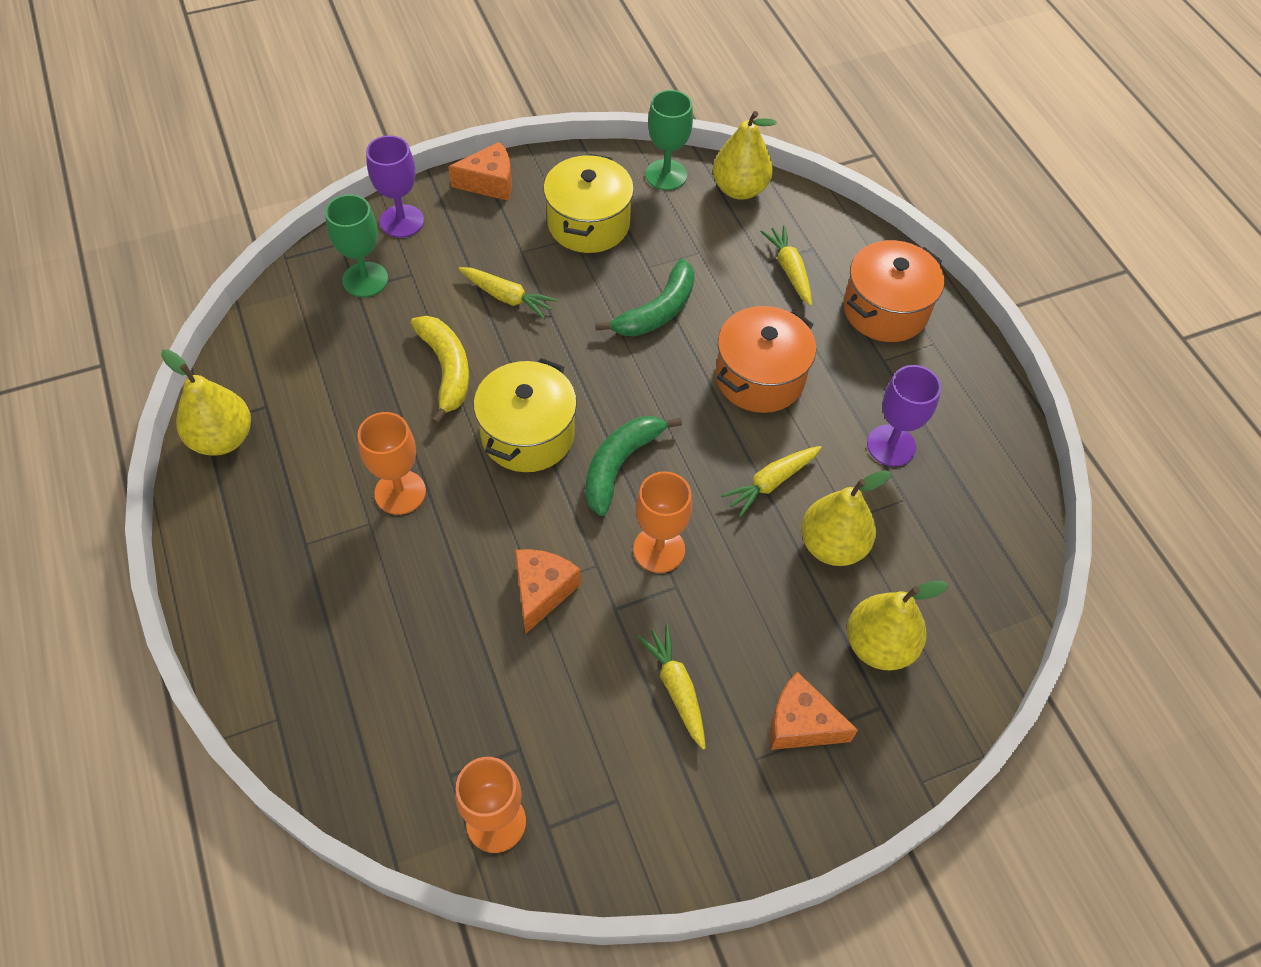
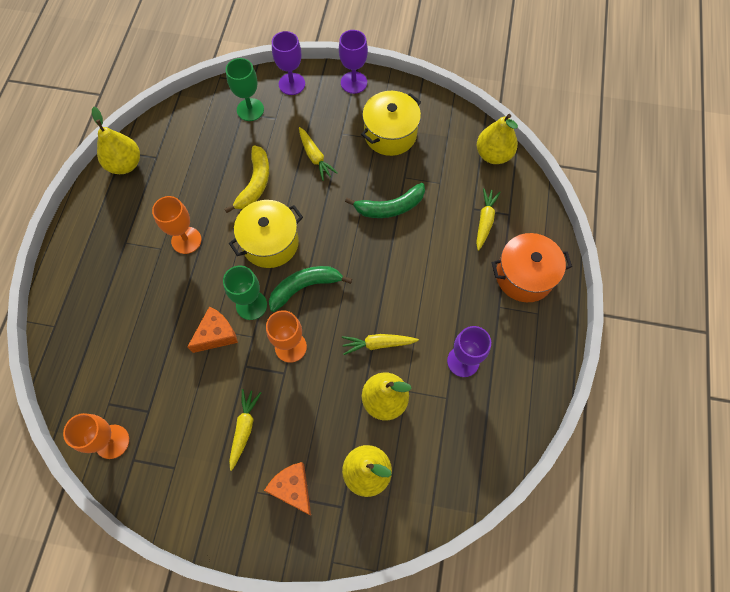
camera: 35 degrees right, 10 degrees up
(489, 182) = (354, 82): orange cheese -> purple goblet
(666, 175) = (456, 125): green goblet -> green goblet (251, 305)
(759, 377) = (418, 278): orange pot -> none

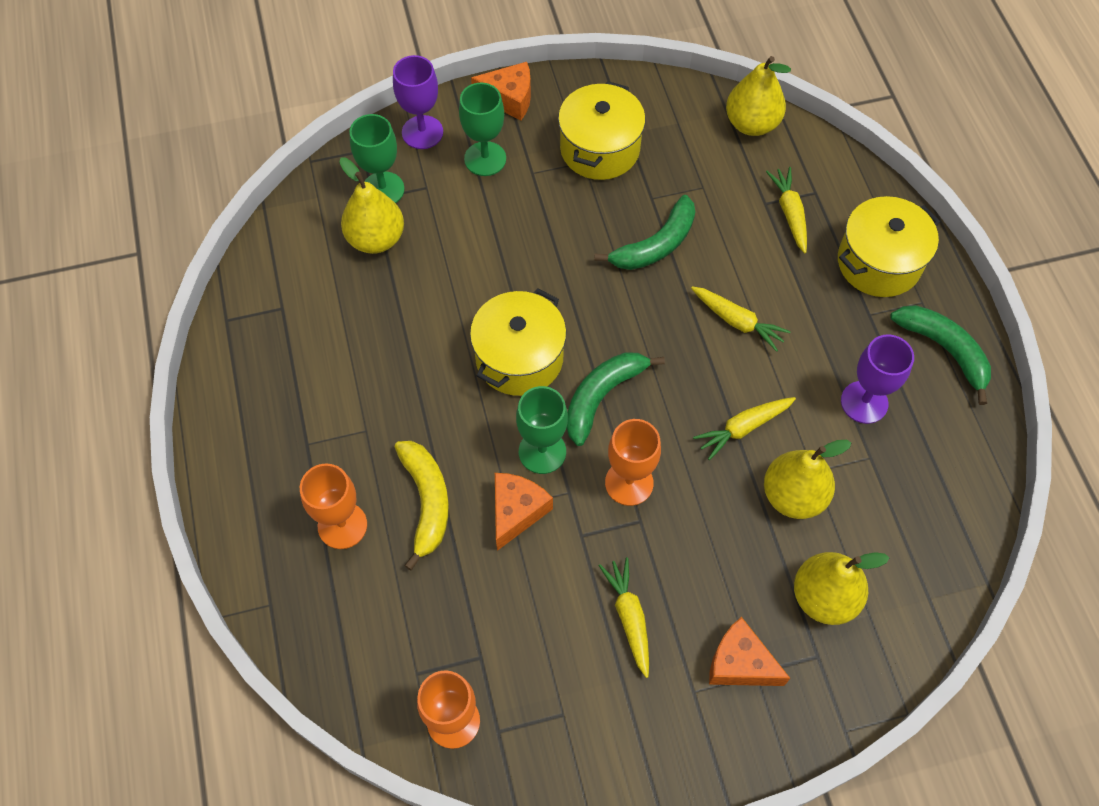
camera: 25 degrees left, 5 degrees down
(125, 164) = (241, 336): yellow pear -> yellow pear (376, 239)
(186, 240) = (396, 403): orange goblet -> orange goblet (342, 525)
(255, 183) = (450, 287): yellow banana -> yellow banana (426, 502)
(315, 157) = (513, 218): yellow carrot -> yellow carrot (737, 321)
(319, 114) = (485, 159): none -> green goblet
(354, 82) = (509, 98): purple goblet -> orange cheese
(524, 276) = (878, 263): orange pot -> yellow pot
(534, 350) = (944, 350): none -> green banana

